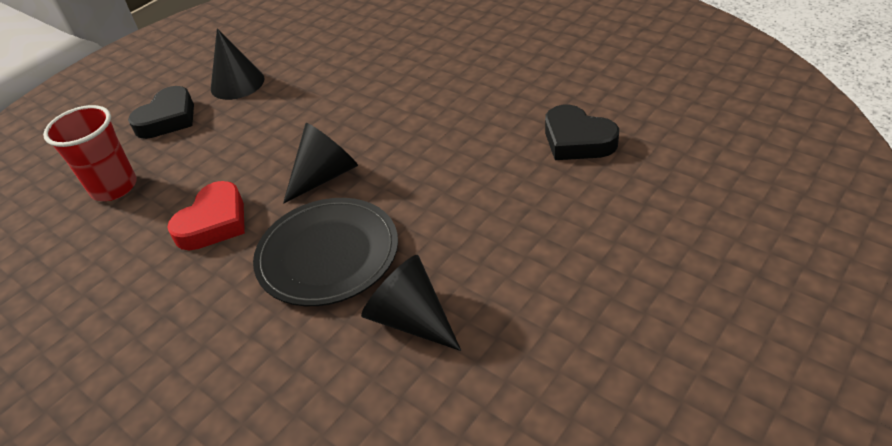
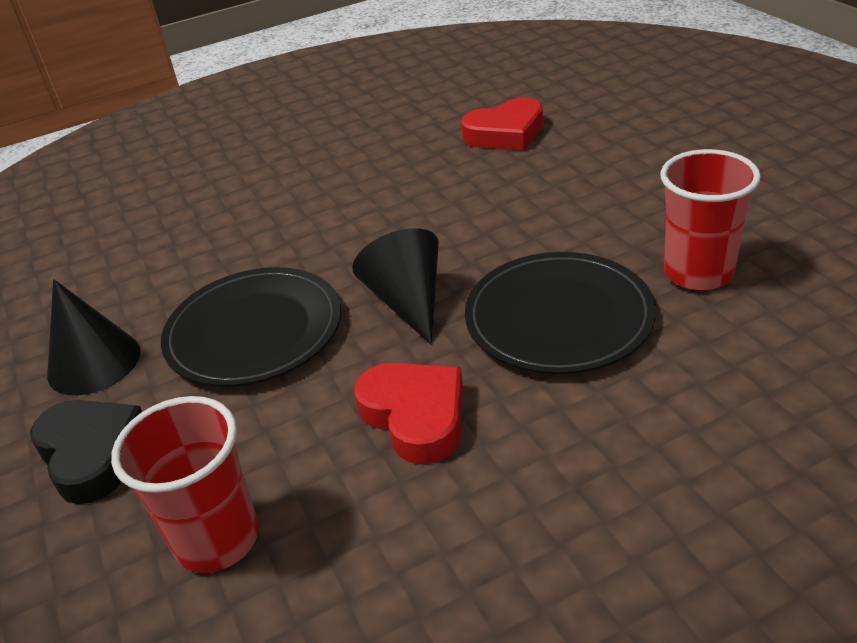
camera: 65 degrees left, 5 degrees down
(277, 126) = (254, 332): none -> black plate
(411, 319) = (698, 273): black cone -> red cup
(577, 140) = (505, 133): black heart -> red heart

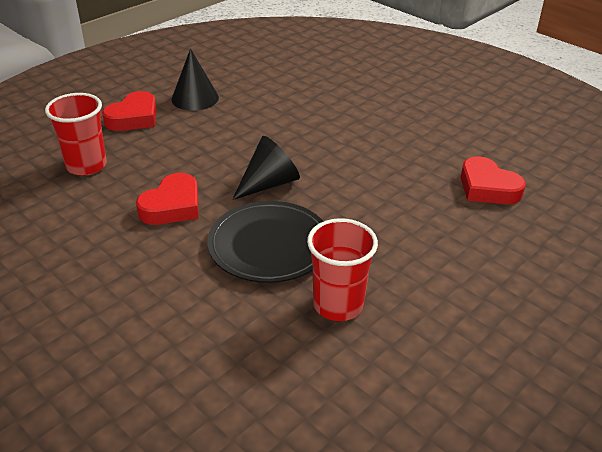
camera: 65 degrees right, 0 degrees up
(92, 454) = (134, 117): black heart -> red heart
(254, 332) = (229, 138): black plate -> none

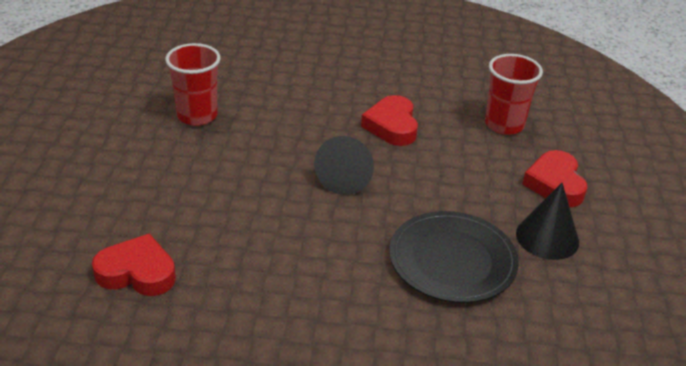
camera: 140 degrees right, 0 degrees up
(269, 245) = (285, 131): black plate -> black plate (452, 261)

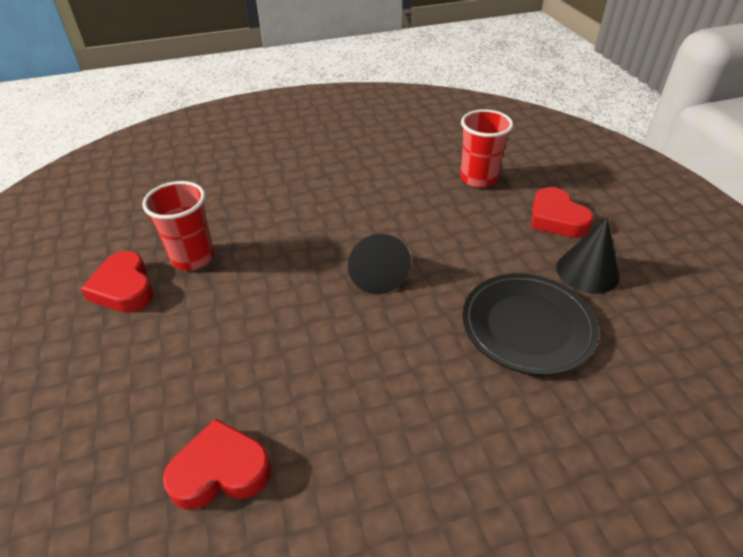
camera: 20 degrees left, 5 degrees up
(392, 126) = (386, 209): red heart -> red heart (124, 288)

